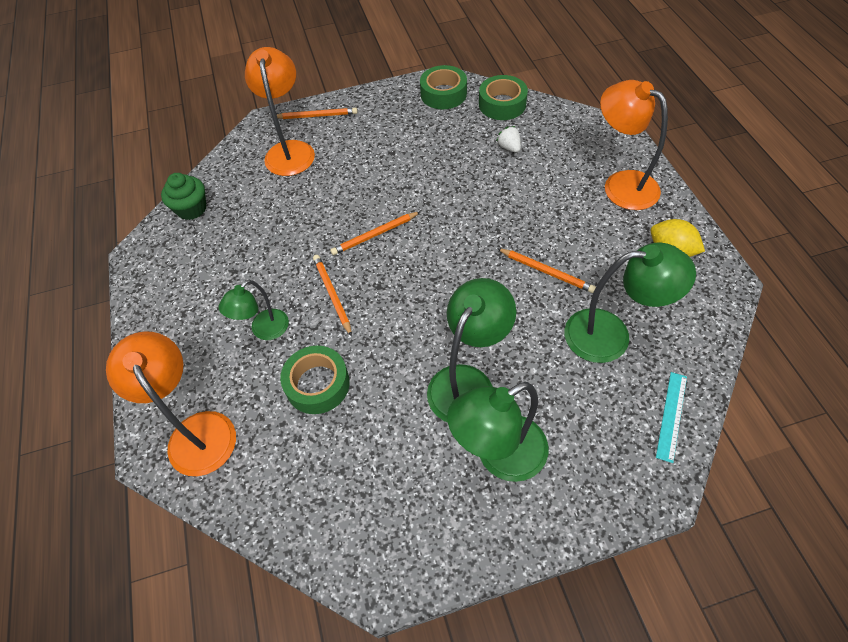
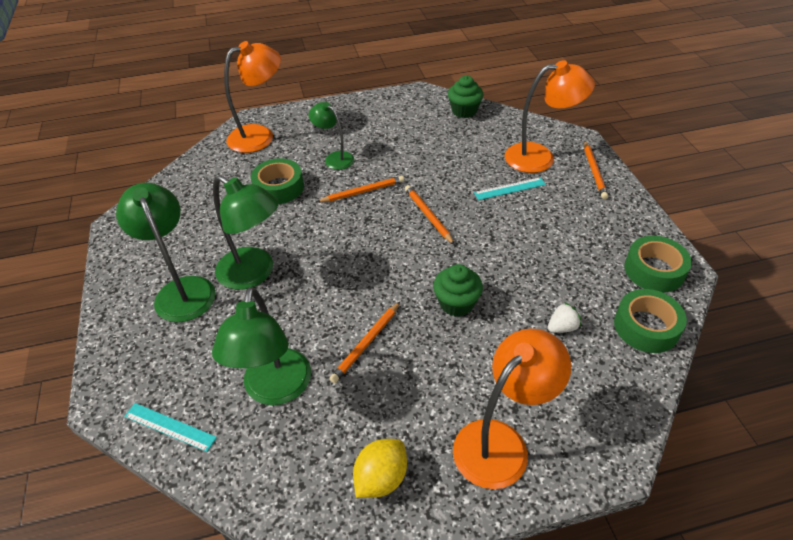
camera: 90 degrees right, 10 degrees down
(337, 173) = (509, 189): none -> turquoise ruler
(491, 211) = (456, 303): none -> green cupcake

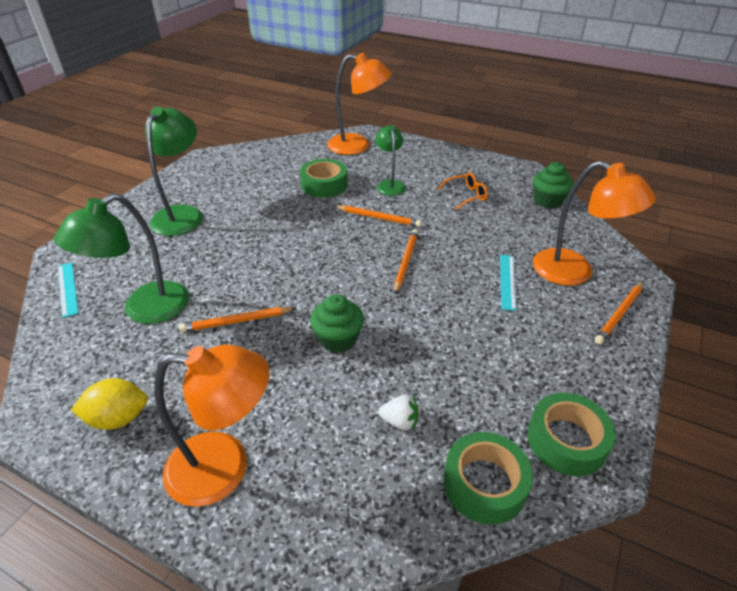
camera: 40 degrees right, 5 degrees down
(254, 274) = (234, 230): green lamp -> none
(404, 136) = (466, 195): none -> orange glasses
(509, 189) = (507, 281): turquoise ruler -> turquoise ruler turned 75 degrees clockwise

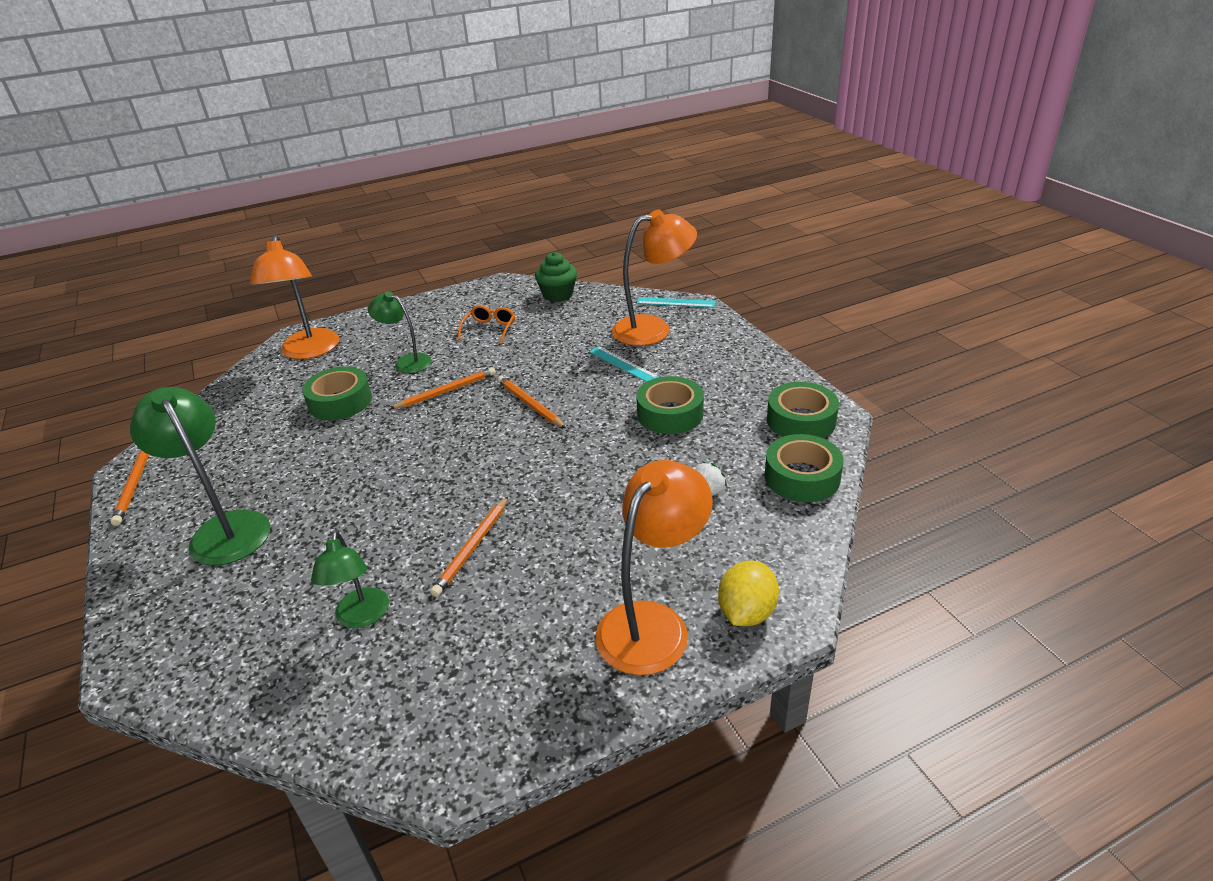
camera: 50 degrees left, 5 degrees down
(67, 289) = (224, 683): turquoise ruler -> turquoise ruler (675, 302)
(118, 418) = (510, 689): yellow lemon -> yellow lemon (746, 612)
(144, 310) = (361, 617): green lamp -> green lamp, size x0.61
(338, 339) = (577, 488): green cupcake -> none
(358, 146) = (309, 351): orange lamp -> orange lamp turned 120 degrees clockwise
(476, 343) = (670, 414): none -> green tape
(619, 314) = (717, 334): orange pencil -> orange pencil (134, 485)

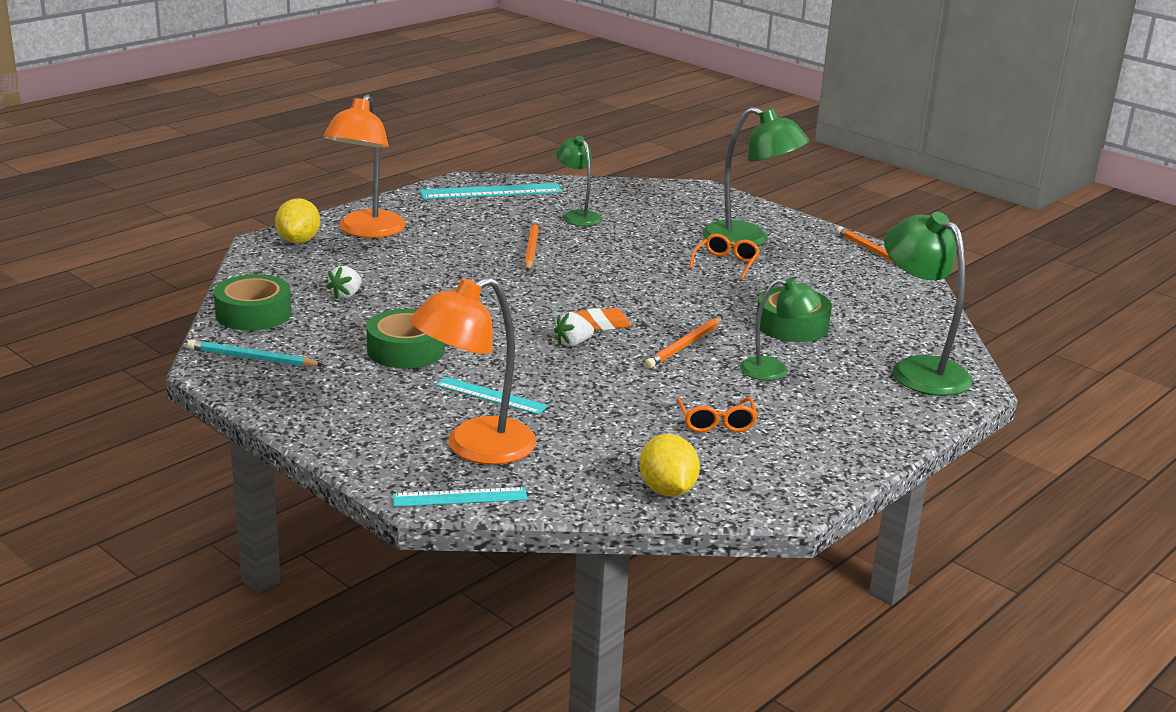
camera: 155 degrees right, 10 degrees down
(297, 489) = (726, 263): none -> orange glasses
(309, 351) = (918, 370): orange lamp -> green lamp
(428, 717) = (491, 192): none -> turquoise ruler
(491, 422) = (600, 324): none -> orange eraser
(530, 404) = (573, 343): orange pencil -> white strawberry
(558, 295) = (667, 490): green cupcake -> yellow lemon
(801, 420) = (252, 358): green tape -> turquoise pencil

